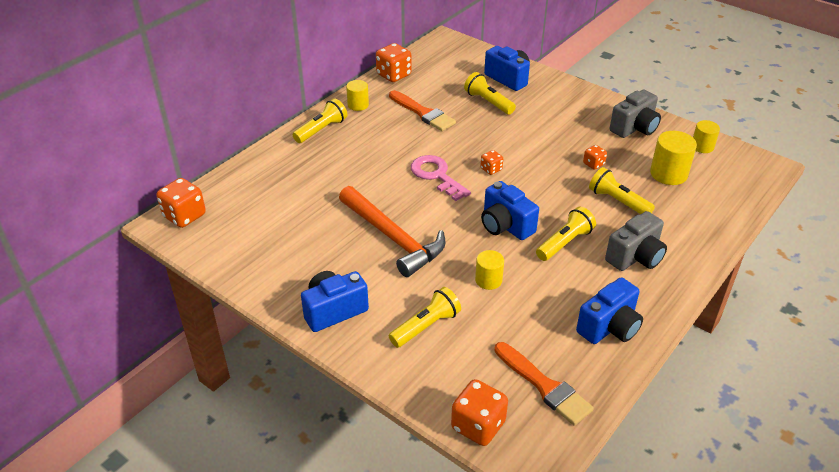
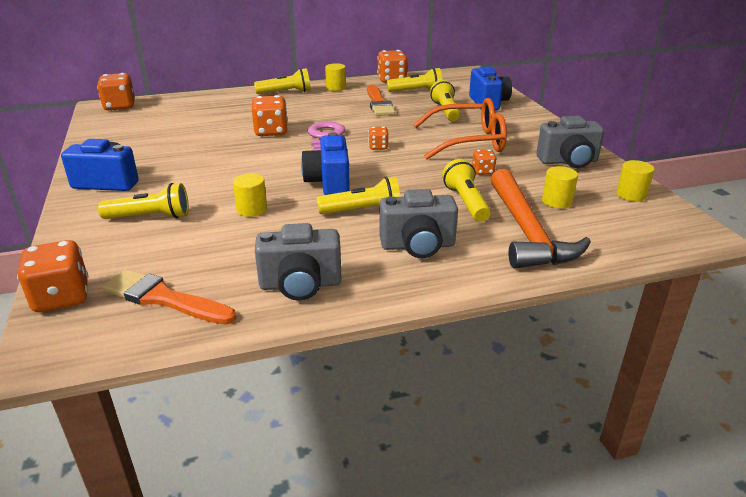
camera: 35 degrees right, 10 degrees down
(382, 188) = (271, 132): none -> orange dice
(393, 238) = (227, 159): orange hammer -> orange hammer (527, 231)
(434, 84) = (416, 91): none -> yellow flashlight
(544, 386) = (164, 298): orange brush -> orange brush turned 120 degrees clockwise
(547, 134) = (468, 141): none -> orange glasses
(609, 327) = (300, 285): blue camera -> grey camera
(668, 174) = (557, 201): yellow cylinder -> yellow cylinder, size x0.63

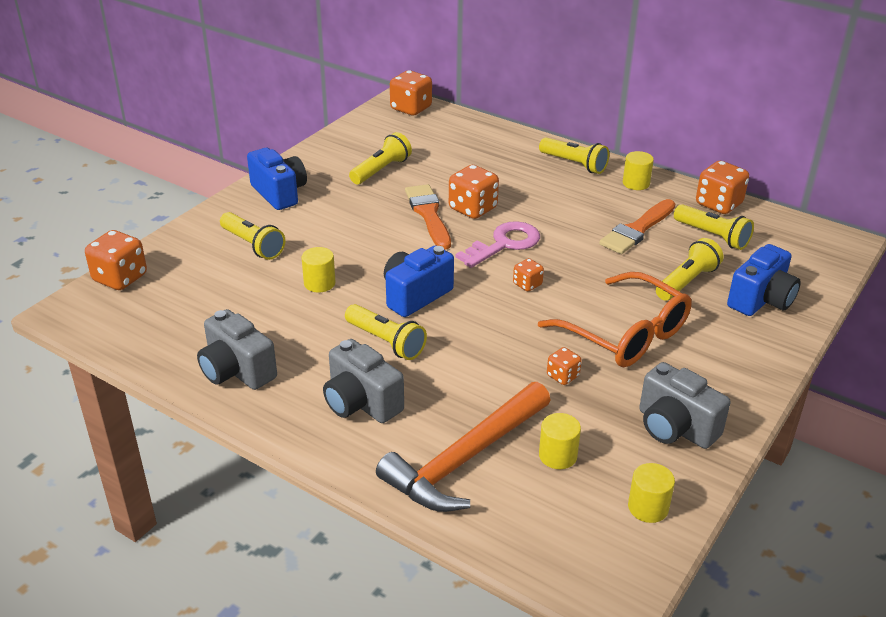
camera: 50 degrees right, 5 degrees up
(164, 298) = (159, 319): orange brush -> orange brush (428, 214)
(466, 202) = (478, 394): yellow flashlight -> yellow flashlight (381, 170)

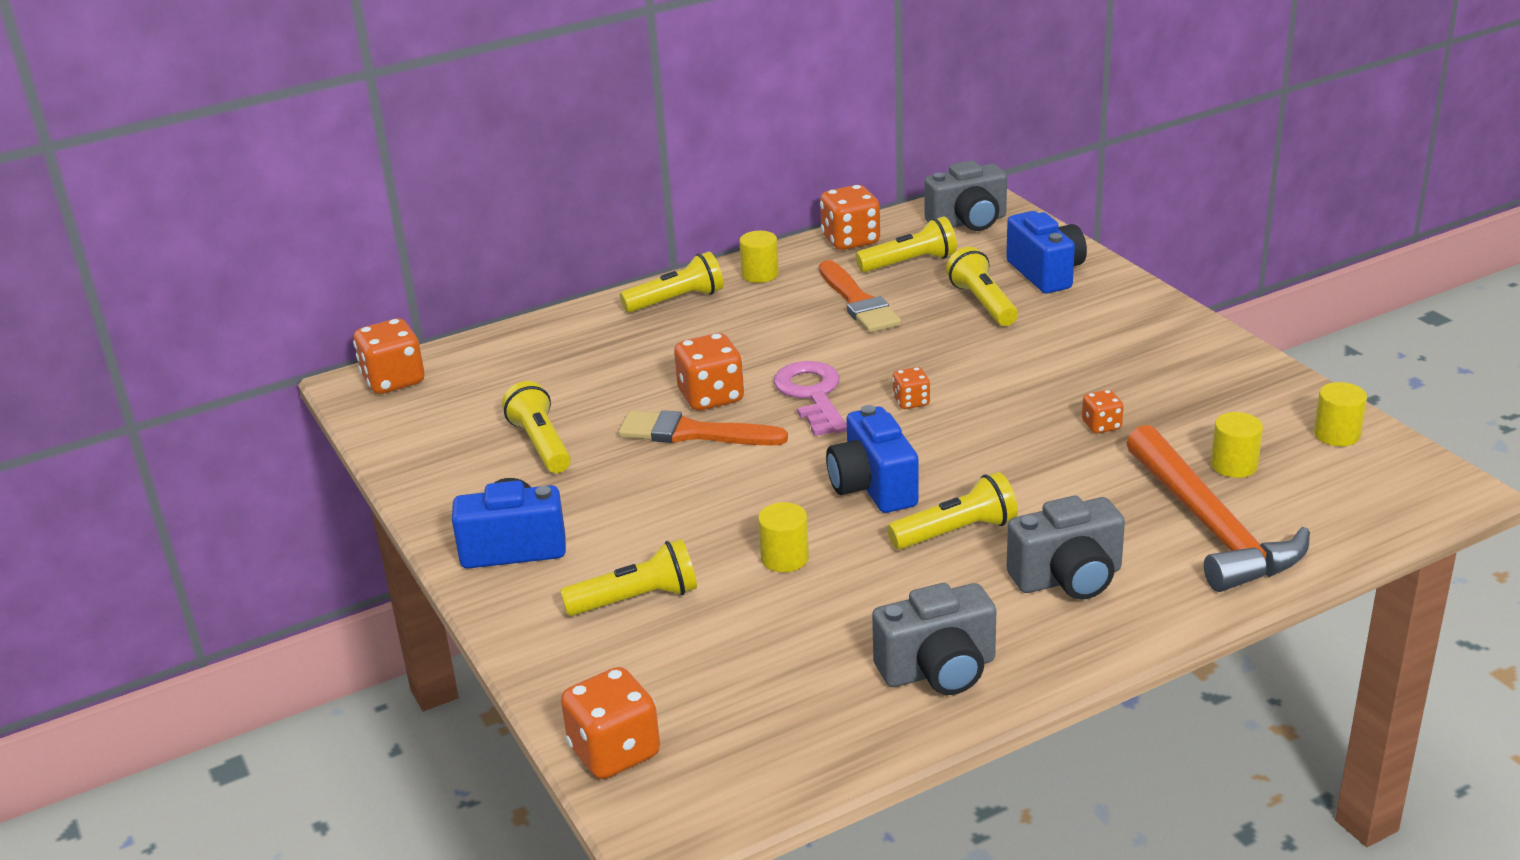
camera: 60 degrees left, 5 degrees down
(625, 334) = (1051, 366): orange glasses -> none
(675, 427) = (1224, 384): grey camera -> grey camera (968, 222)

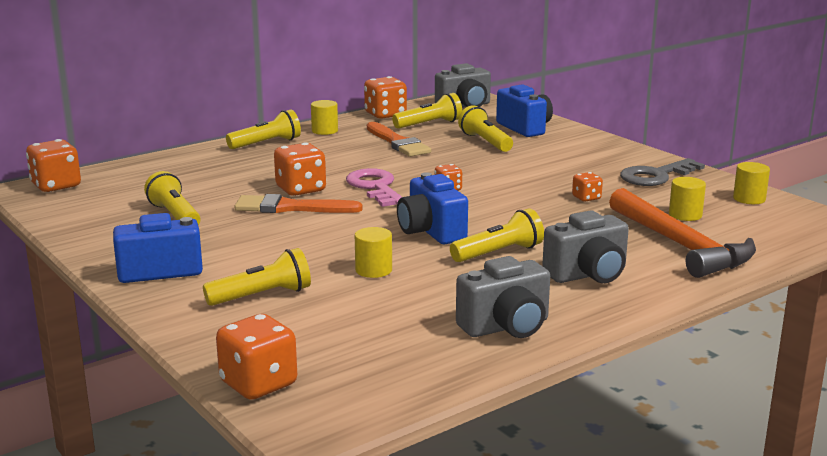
camera: 10 degrees left, 10 degrees down
(1213, 382) = (656, 176): none -> grey key

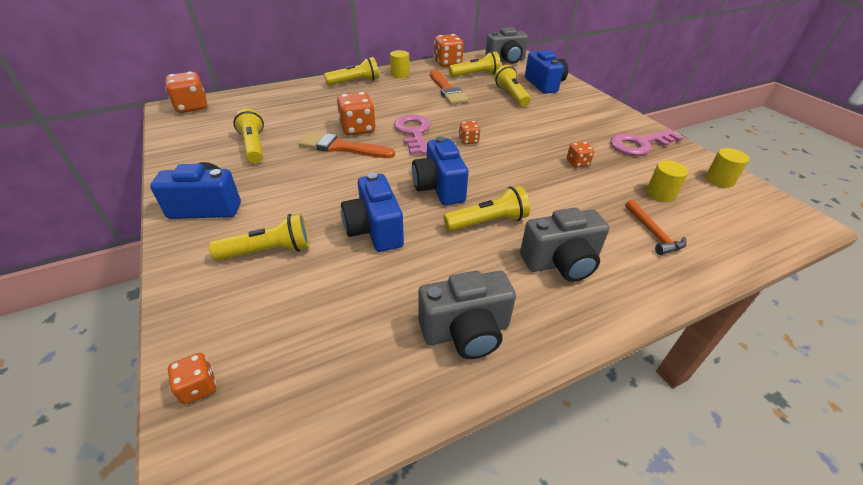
camera: 10 degrees right, 20 degrees up
(258, 384) = (198, 387): orange dice -> orange dice, size x0.54
(373, 270) = (375, 230): yellow cylinder -> blue camera
(656, 176) = (640, 144): grey key -> pink key
(681, 245) = (653, 233): orange hammer -> orange hammer, size x0.46

